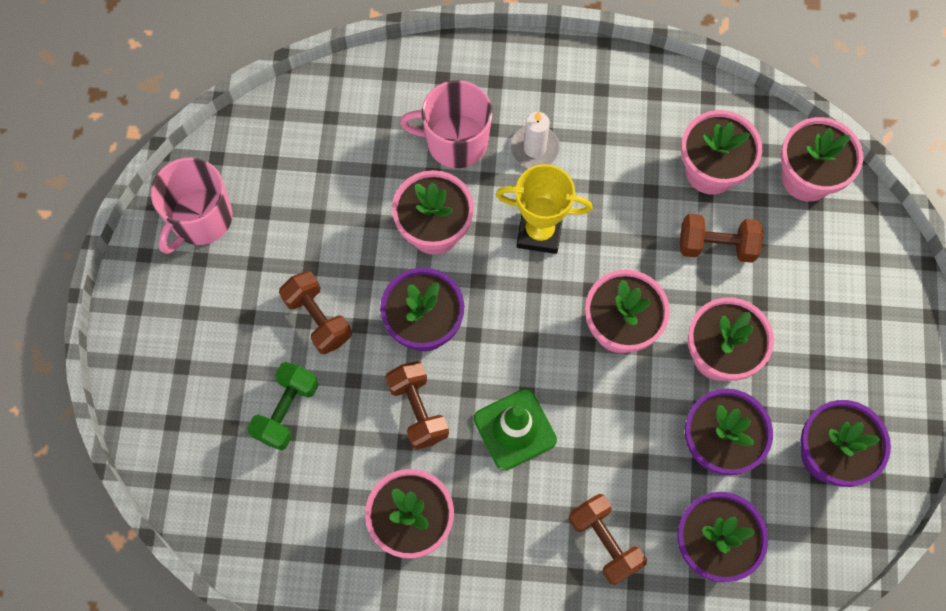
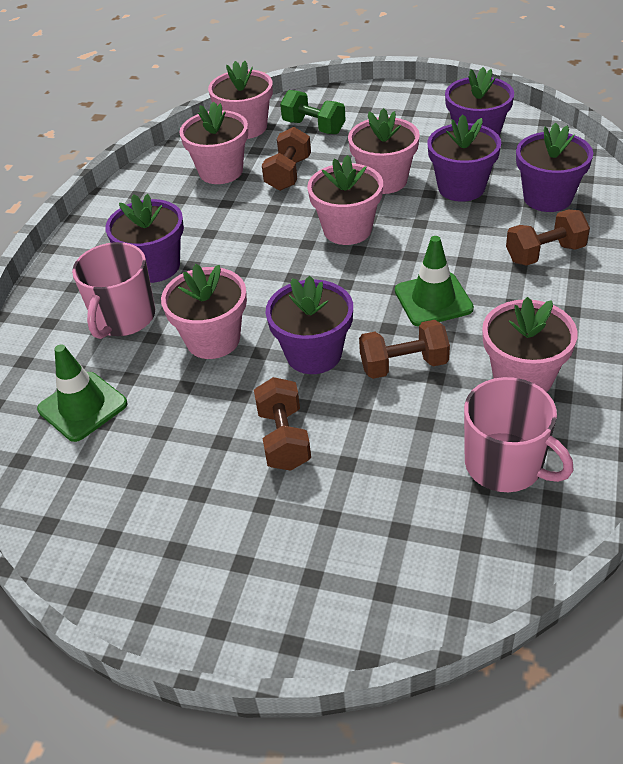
camera: 75 degrees left, 25 degrees down
(200, 219) = (122, 545): pink mug -> pink mug (505, 465)
(286, 411) = (387, 474): green dumbbell -> green dumbbell (314, 127)
(318, 319) = (284, 439): brown dumbbell -> brown dumbbell turned 75 degrees counterclockwise
(340, 142) = (82, 406): none -> green traffic cone
(534, 148) = (155, 266): white candle -> purple flower pot
(539, 232) = (241, 270): yellow trophy -> none

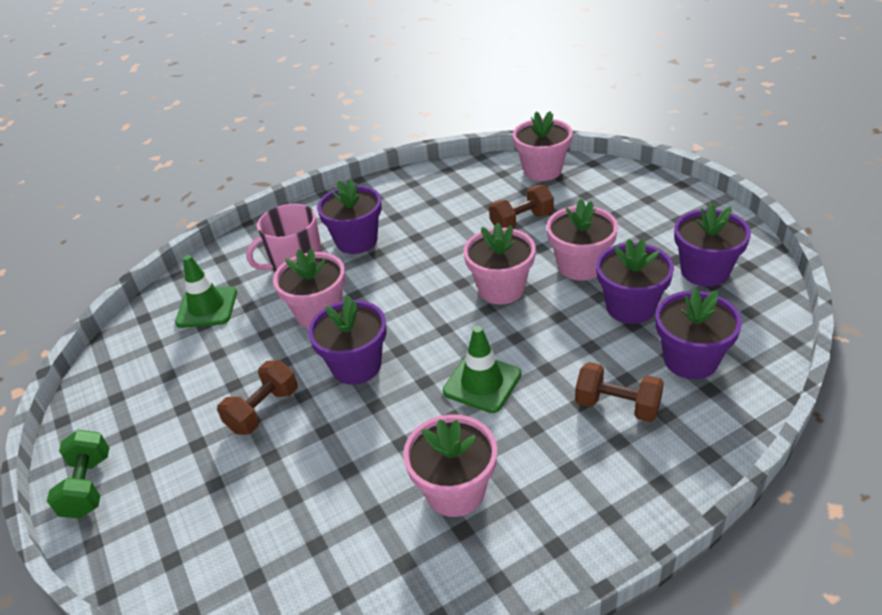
camera: 45 degrees right, 5 degrees down
(221, 171) = (482, 195): pink flower pot -> none
(314, 127) = (589, 194): green dumbbell -> green dumbbell (88, 486)
(404, 365) = (395, 417): brown dumbbell -> none
(505, 465) = (351, 545): pink mug -> none

